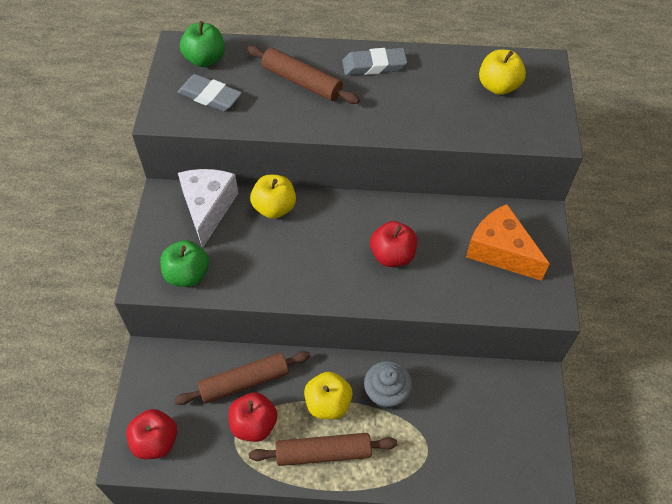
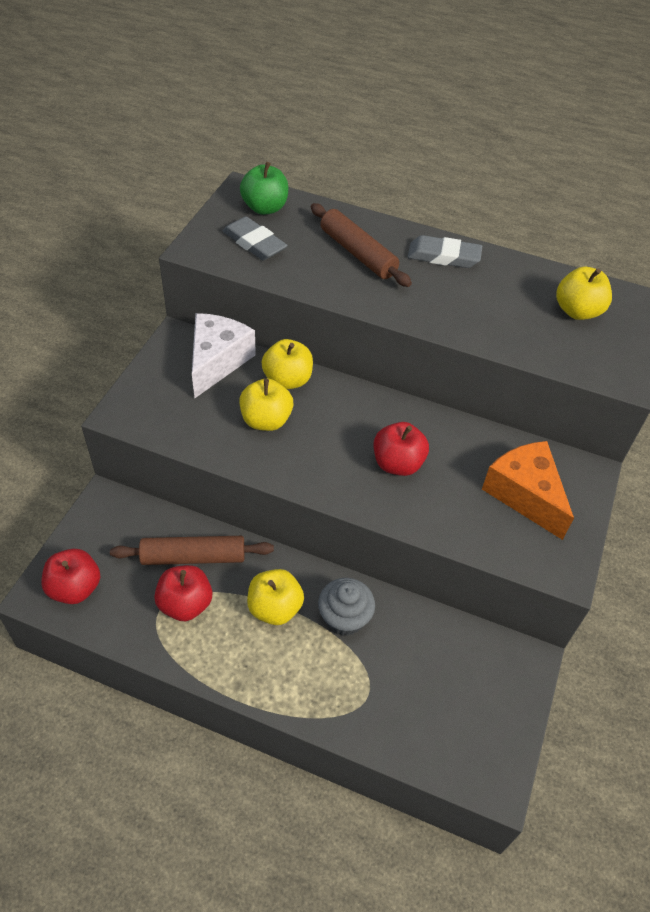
camera: 15 degrees right, 5 degrees down
(187, 275) = (168, 420): green apple -> none
(271, 250) = (266, 420): none -> yellow apple
(323, 453) = (248, 658): brown rolling pin -> none

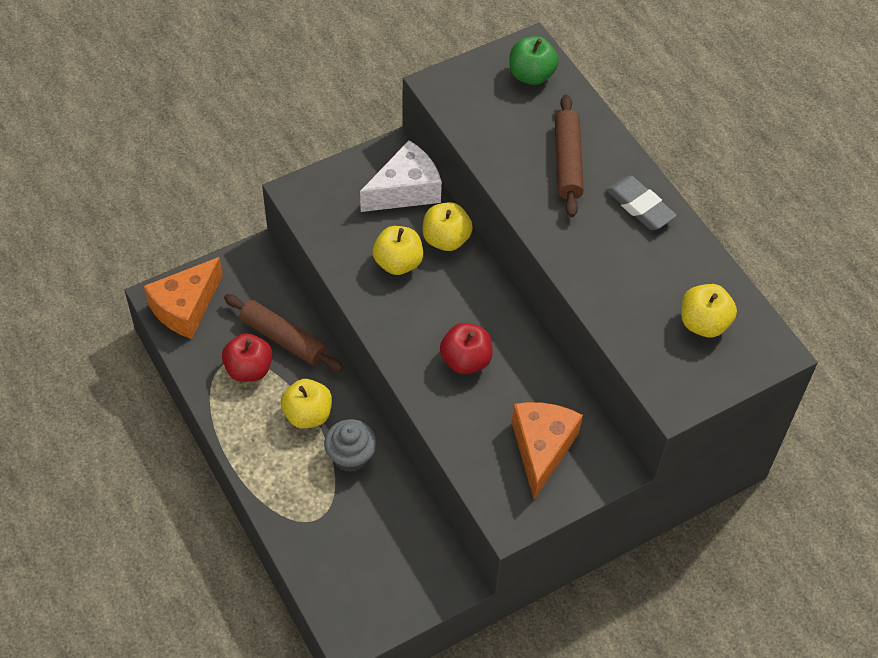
camera: 40 degrees right, 5 degrees up
(75, 588) = (185, 307): red apple -> orange cheese
(254, 243) = (490, 105): grey eraser -> none

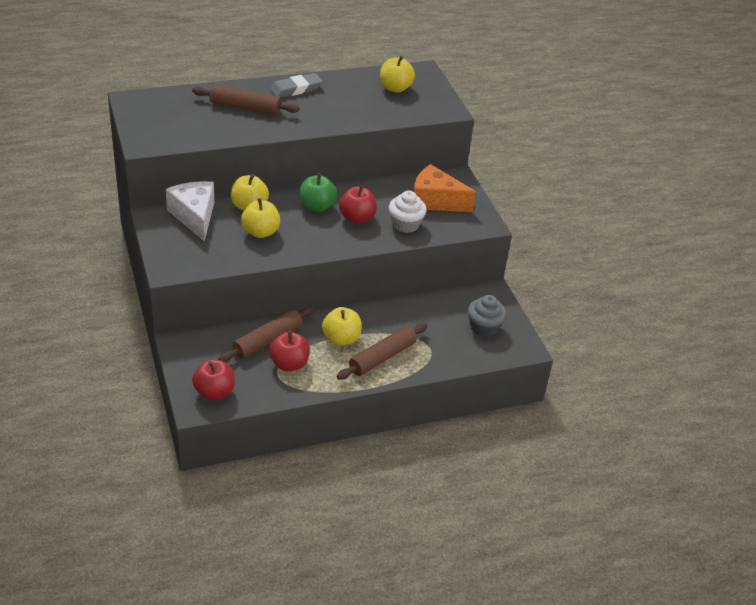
camera: 80 degrees left, 15 degrees down
(185, 307) = (214, 392): orange cheese -> red apple
(286, 466) = (382, 357): none -> brown rolling pin
(351, 456) = (383, 323): grey cupcake -> grey cupcake (484, 327)
(472, 420) = (405, 224): none -> white cupcake
(531, 75) = (158, 105): green apple -> green apple (317, 206)

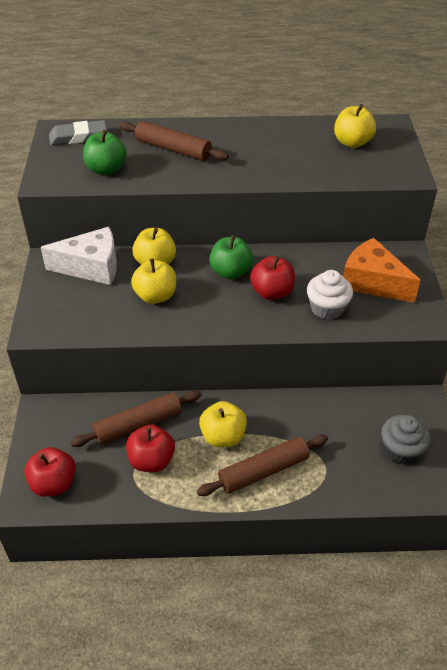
camera: 20 degrees right, 5 degrees up
(194, 129) = (106, 169): none -> green apple
(194, 216) = (92, 267): white cheese -> white cheese turned 90 degrees clockwise
(296, 89) = (237, 134): grey eraser -> grey eraser (78, 137)

